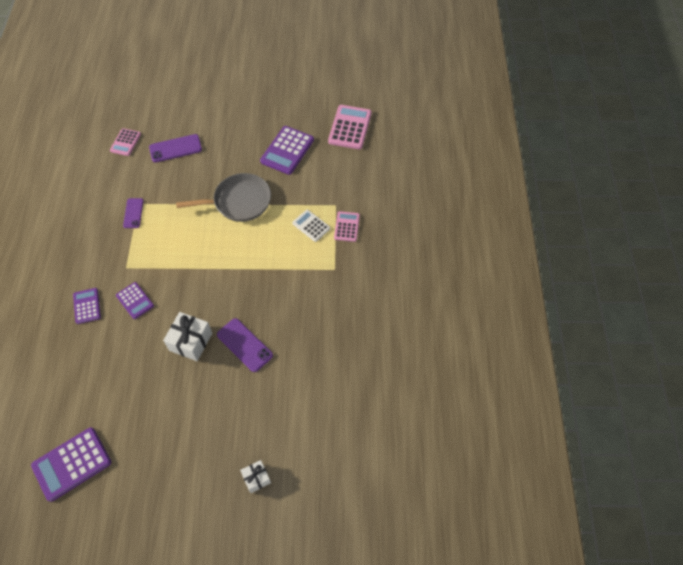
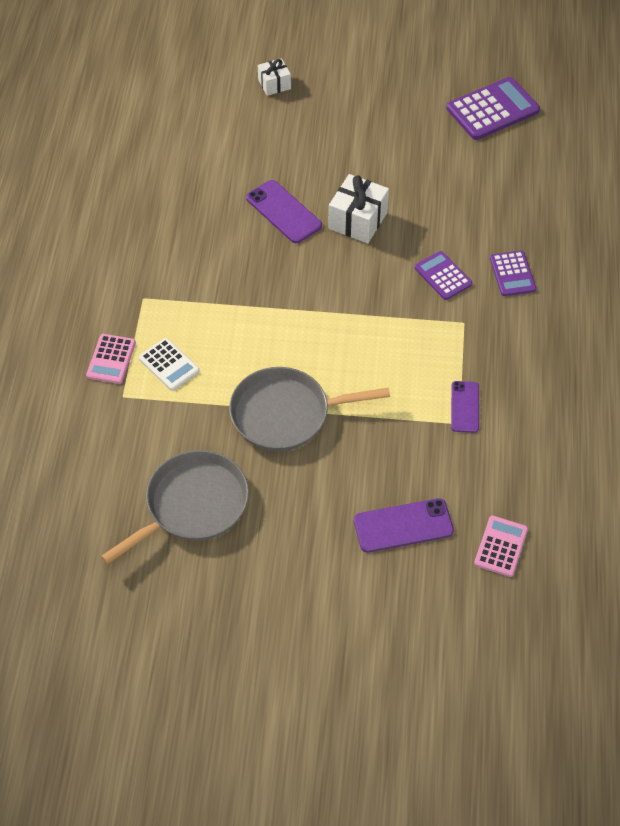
camera: 175 degrees left, 5 degrees down
(287, 150) = (193, 505): purple calculator -> grey pan
(350, 127) = (66, 546): pink calculator -> none

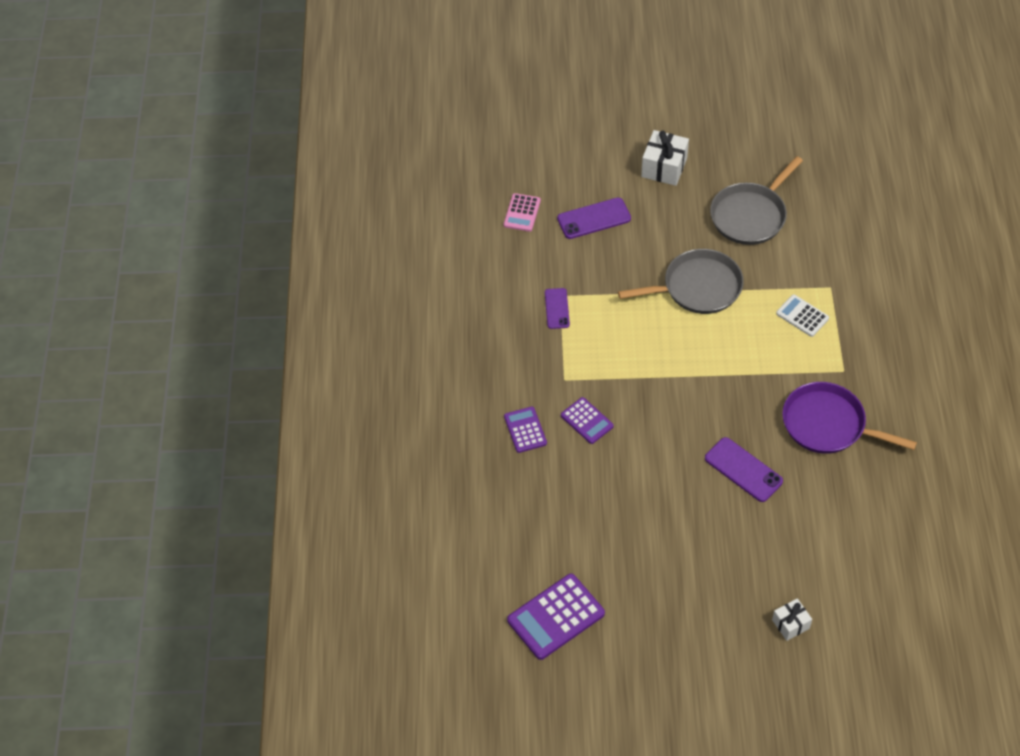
camera: 175 degrees right, 0 degrees up
(111, 359) = (850, 315): pink calculator -> none
(181, 245) = (827, 424): none -> purple pan
(358, 220) = (672, 468): white gift -> white gift (664, 167)

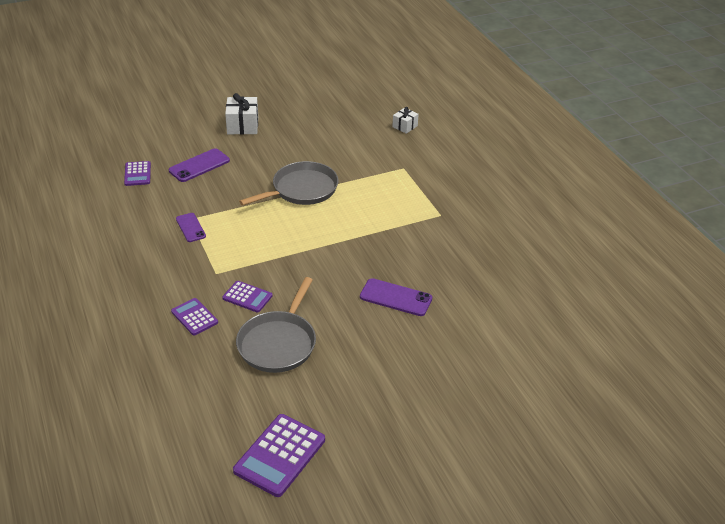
camera: 25 degrees left, 15 degrees down
(522, 213) = (137, 174): pink calculator -> purple calculator
(750, 215) = (322, 140): grey pan -> grey pan (278, 343)
(790, 624) = (492, 398): white gift -> white gift (405, 126)
(802, 316) = (391, 189): white calculator -> none
(827, 424) = (447, 251): purple pan -> none

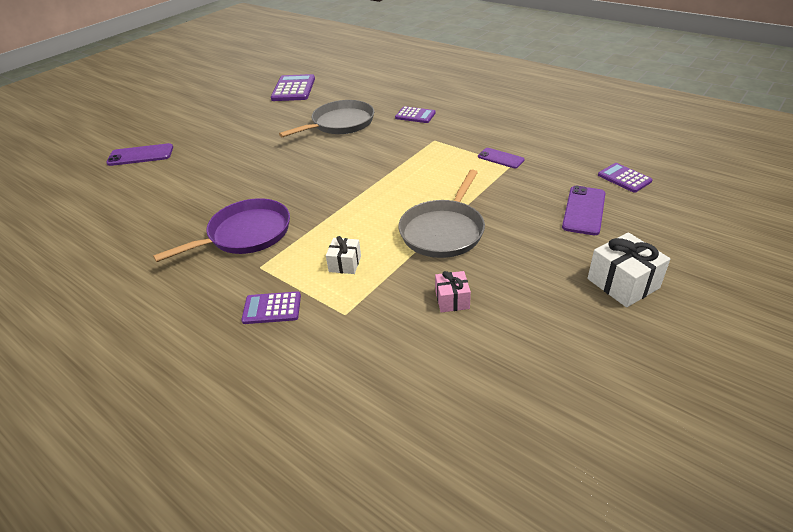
camera: 155 degrees right, 0 degrees up
(247, 297) = (391, 136): purple calculator -> purple calculator (272, 308)
(278, 343) = (340, 123): grey pan -> grey pan turned 60 degrees clockwise
(339, 152) = (452, 300): none -> pink gift
(395, 298) = (268, 176): purple phone -> purple phone (140, 155)
(405, 126) = (396, 402): white gift -> white gift (345, 264)
(440, 244) = (246, 234): none -> purple pan

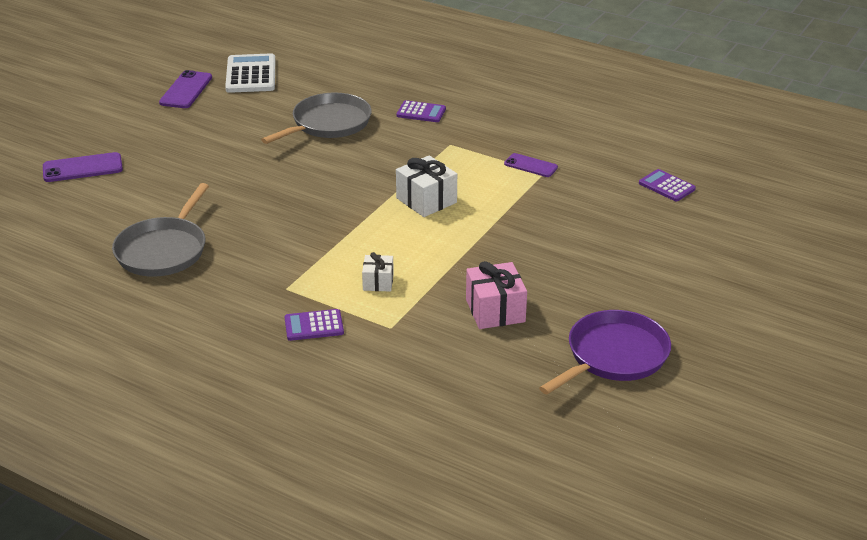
camera: 10 degrees left, 5 degrees down
(246, 234) = (258, 256): purple pan -> purple pan (614, 356)
(293, 89) = (251, 75): purple calculator -> white calculator
(443, 231) = (477, 246): grey pan -> grey pan (163, 250)
(452, 300) = (495, 310): pink gift -> pink gift, size x1.65
(584, 210) = (623, 221): purple phone -> purple phone (186, 90)
(623, 283) = (659, 289): white gift -> white gift (426, 200)

